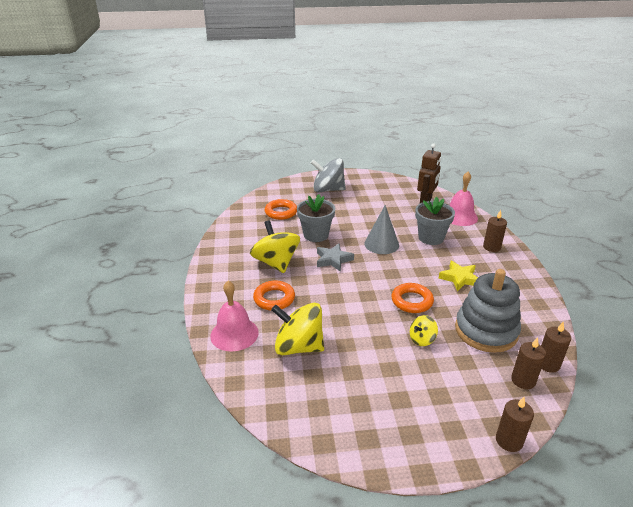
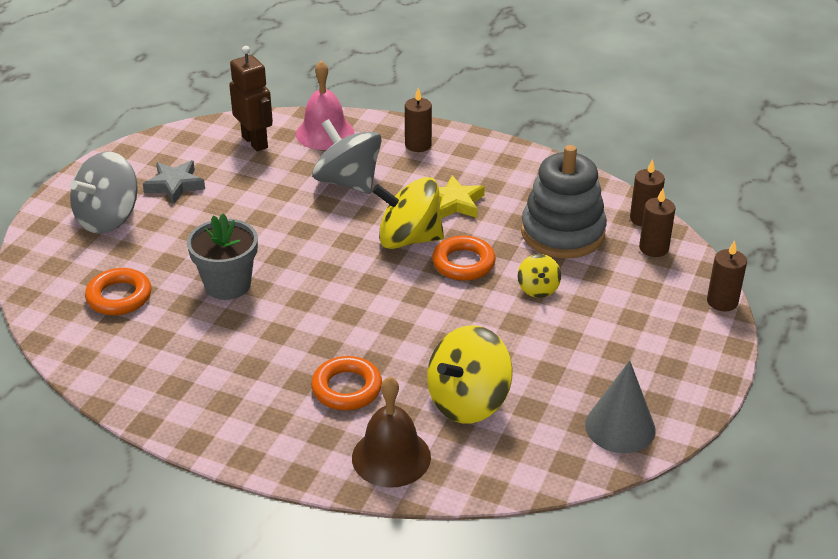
camera: 60 degrees left, 5 degrees up
(234, 334) = (391, 457): pink bell -> brown bell
(276, 263) = (259, 355): yellow spinning top -> yellow spinning top (409, 239)
(333, 260) = (309, 293): grey star -> grey star (175, 185)
(381, 244) = (317, 232): grey cone -> grey cone (620, 427)
(431, 238) = (348, 182): grey flower pot -> grey spinning top

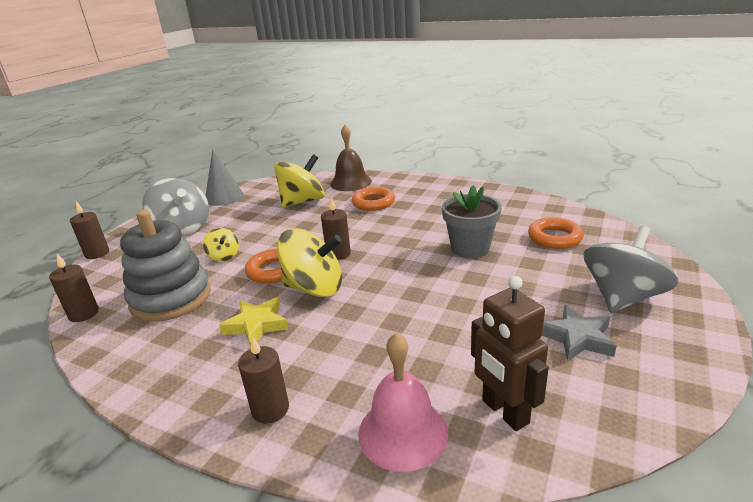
camera: 175 degrees left, 10 degrees down
(348, 182) = (369, 347): grey spinning top -> grey spinning top (183, 228)
(538, 289) = (224, 256): yellow spinning top -> yellow spinning top turned 150 degrees clockwise
(653, 248) = (104, 288): brown candle -> brown candle (338, 254)

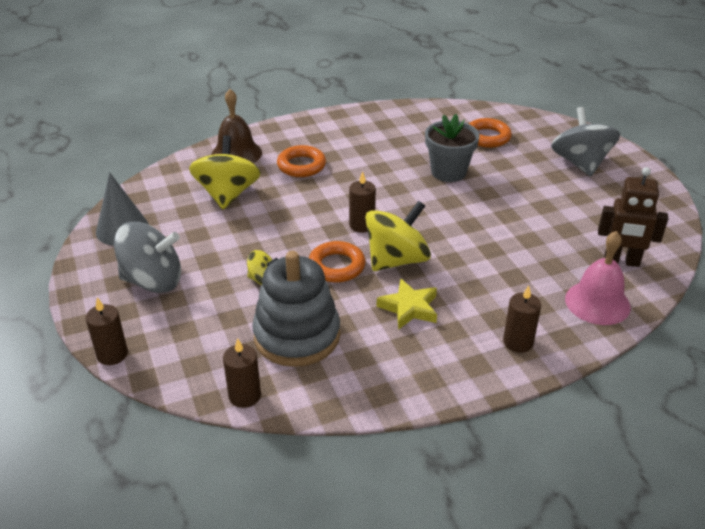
camera: 50 degrees left, 10 degrees up
(577, 338) = (594, 201): grey star -> none

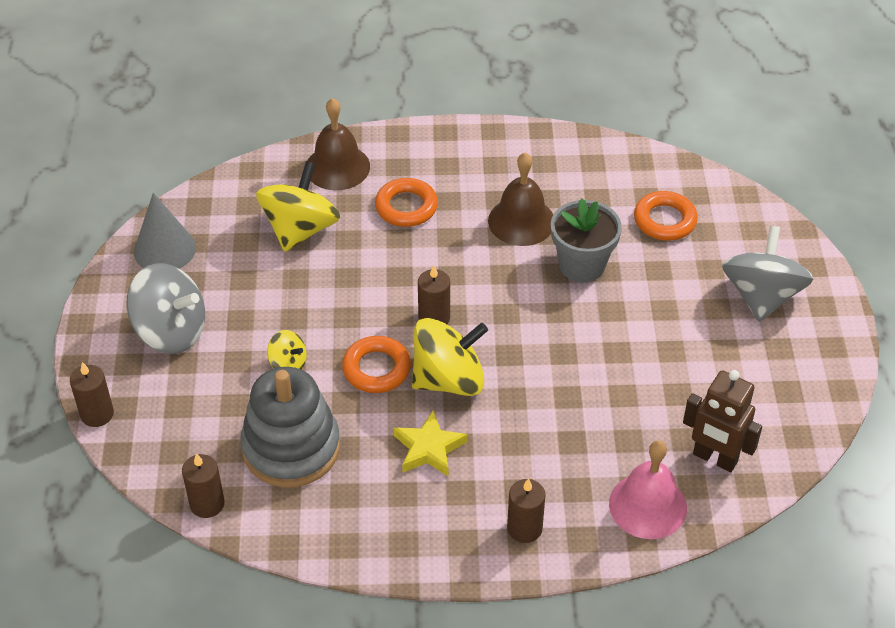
camera: 20 degrees right, 10 degrees up
(390, 157) = (521, 221): none -> brown bell

